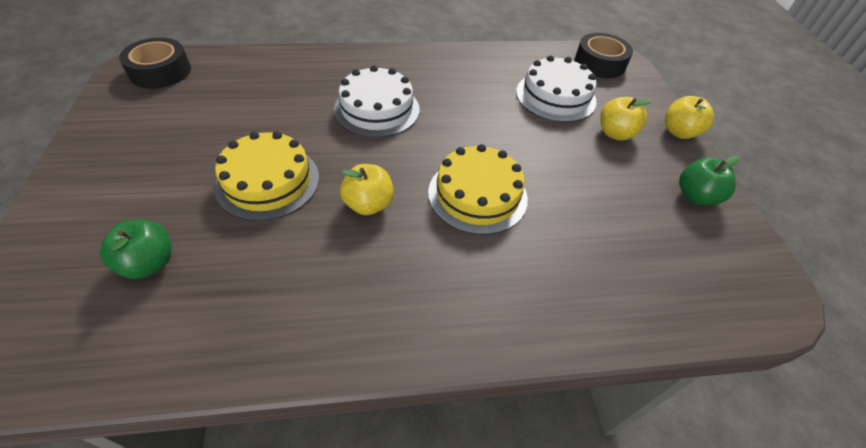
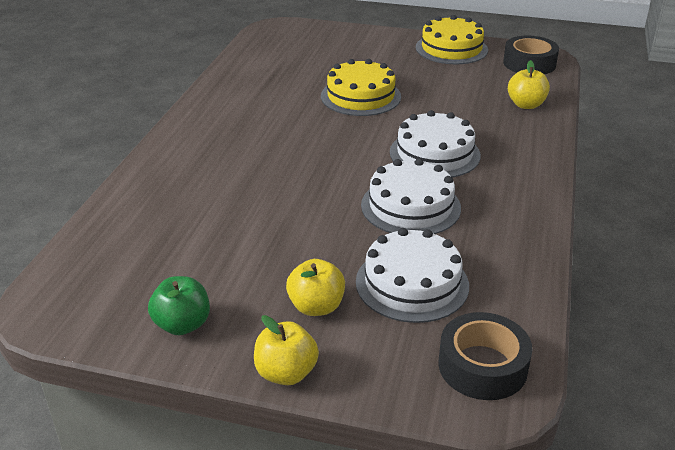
camera: 115 degrees right, 15 degrees down
(149, 263) = (310, 59): green apple -> none
(368, 204) = (310, 131): yellow apple -> yellow apple (526, 105)
(467, 110) = (410, 206): none -> white cake
(477, 195) = (285, 181): yellow cake -> yellow cake (451, 48)

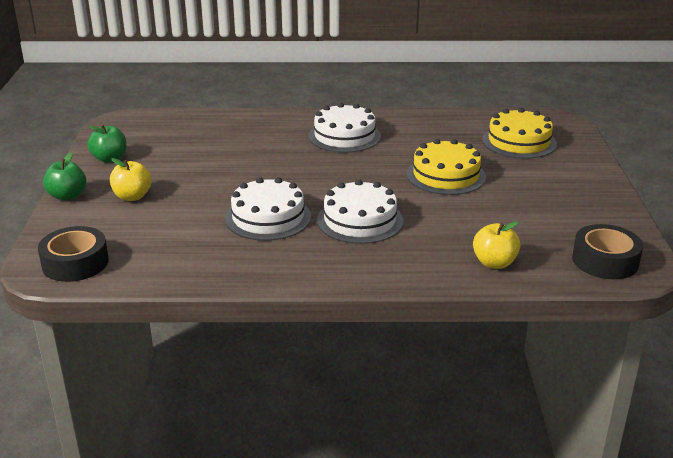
camera: 75 degrees right, 5 degrees down
(286, 373) = (67, 196): yellow apple -> green apple
(412, 283) = (164, 228): white cake -> white cake (344, 136)
(451, 48) = (599, 210): yellow cake -> yellow cake (519, 142)

